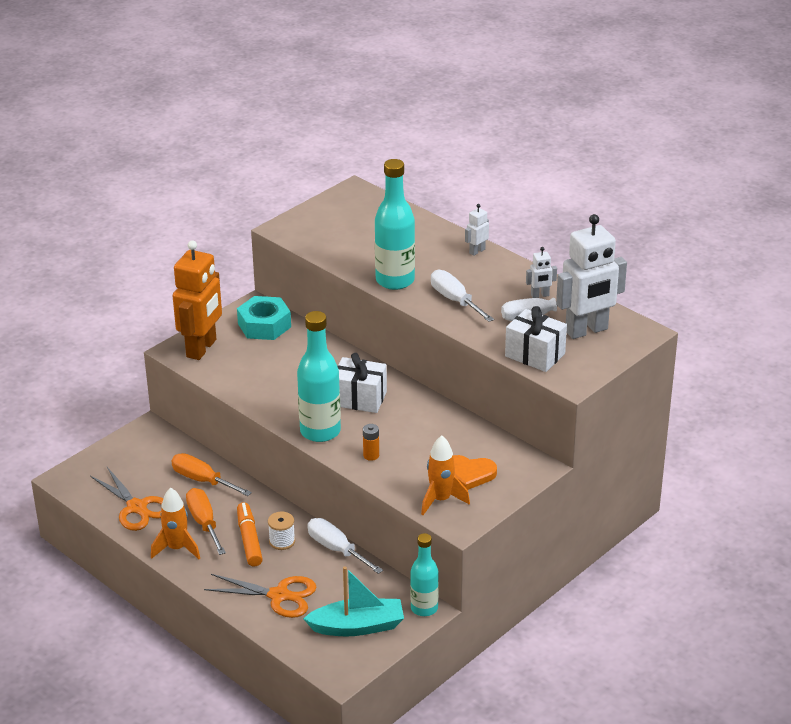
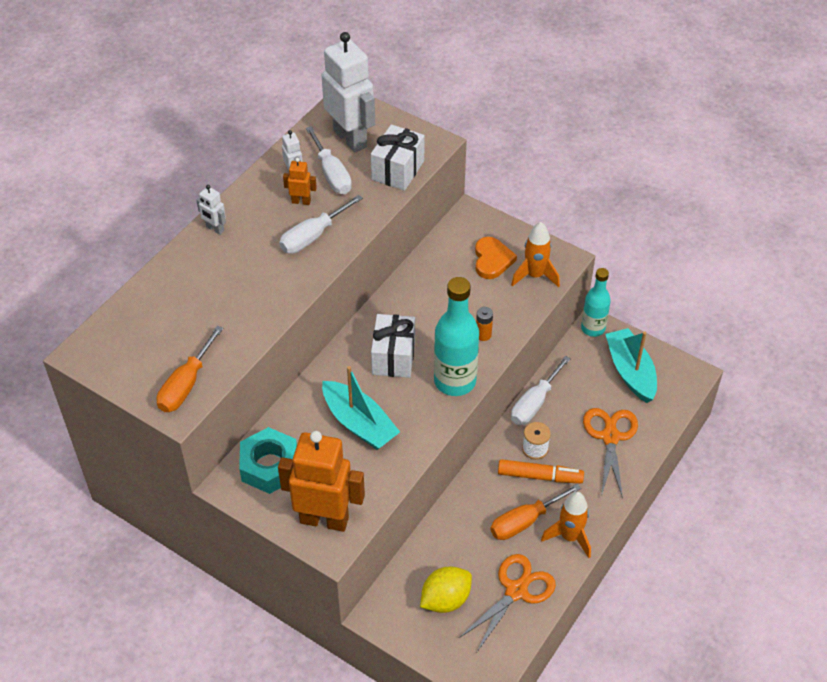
camera: 100 degrees left, 15 degrees up
(146, 466) = (445, 599): none -> yellow lemon
(202, 480) = (458, 538): orange screwdriver -> orange screwdriver (186, 385)
(249, 540) = (540, 476): orange marker -> orange marker turned 150 degrees counterclockwise
(291, 373) = (359, 423): none -> turquoise boat
(395, 280) = (281, 289): turquoise bottle -> none
(502, 297) = (301, 201): none -> orange robot

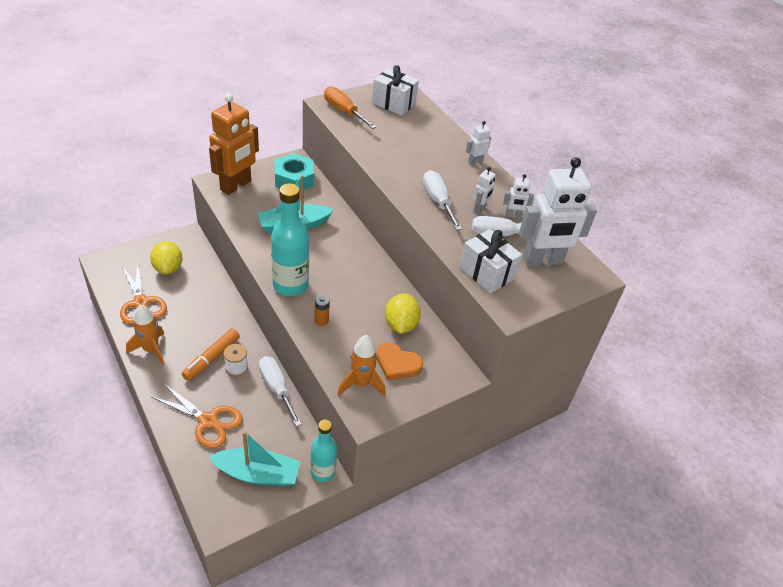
camera: 110 degrees right, 5 degrees down
(301, 201) = (480, 209): orange robot -> white robot
(393, 357) = (337, 263): white gift -> white gift (393, 103)
(443, 274) = (401, 325): none -> yellow lemon
(524, 521) = (185, 332): orange screwdriver -> none

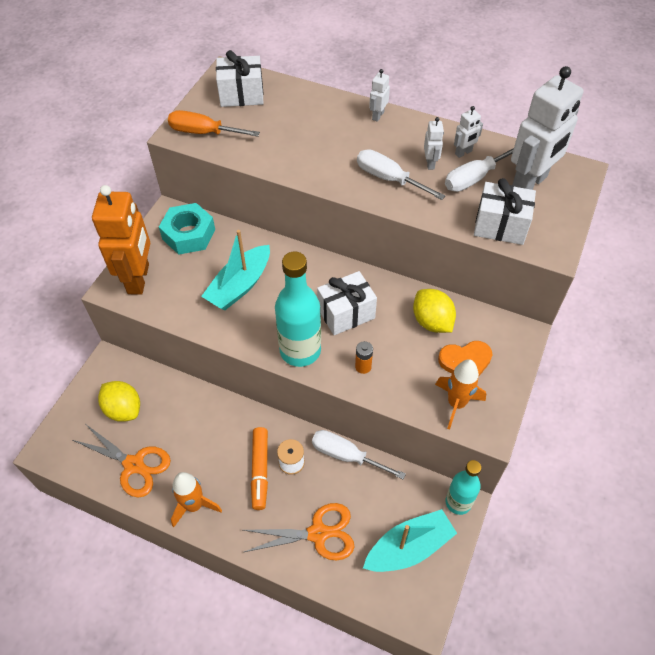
camera: 30 degrees left, 10 degrees up
(345, 283) = (346, 313): none -> white gift

